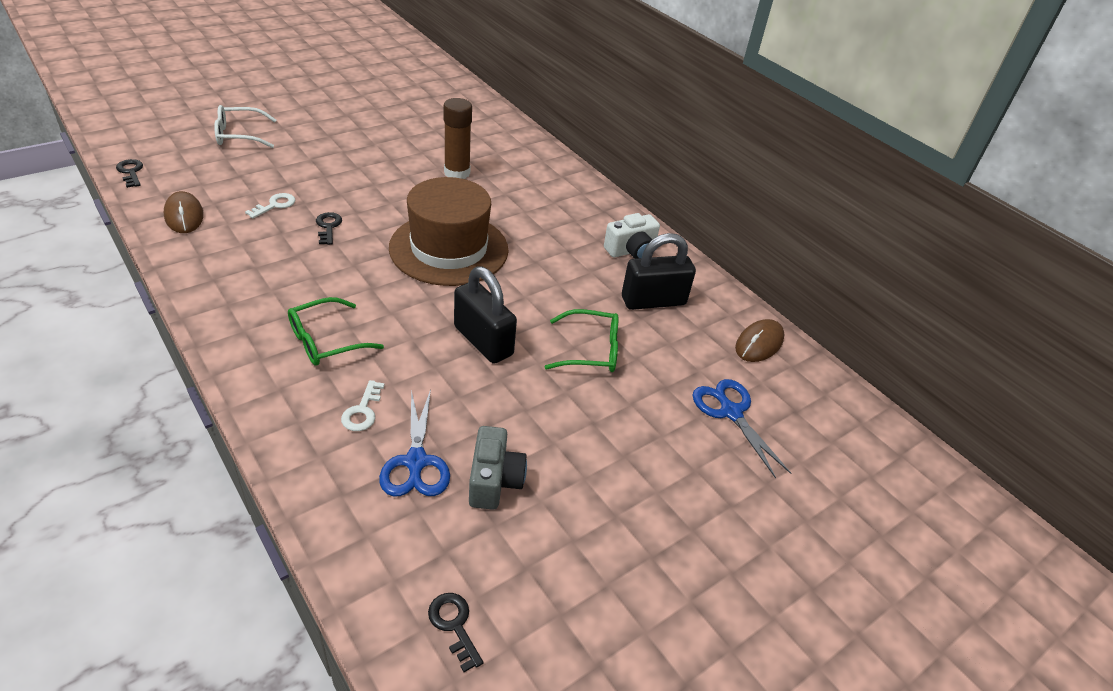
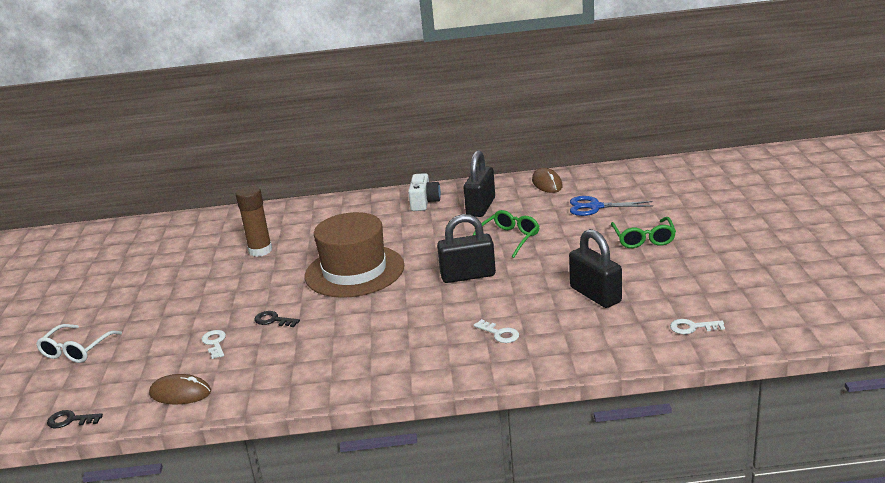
camera: 50 degrees left, 15 degrees down
(325, 341) = (414, 339): green glasses -> green glasses (643, 239)
(416, 462) = (560, 320): blue scissors -> none
(454, 625) = (692, 327): black key -> white key
(494, 481) = (595, 295): grey camera -> black padlock

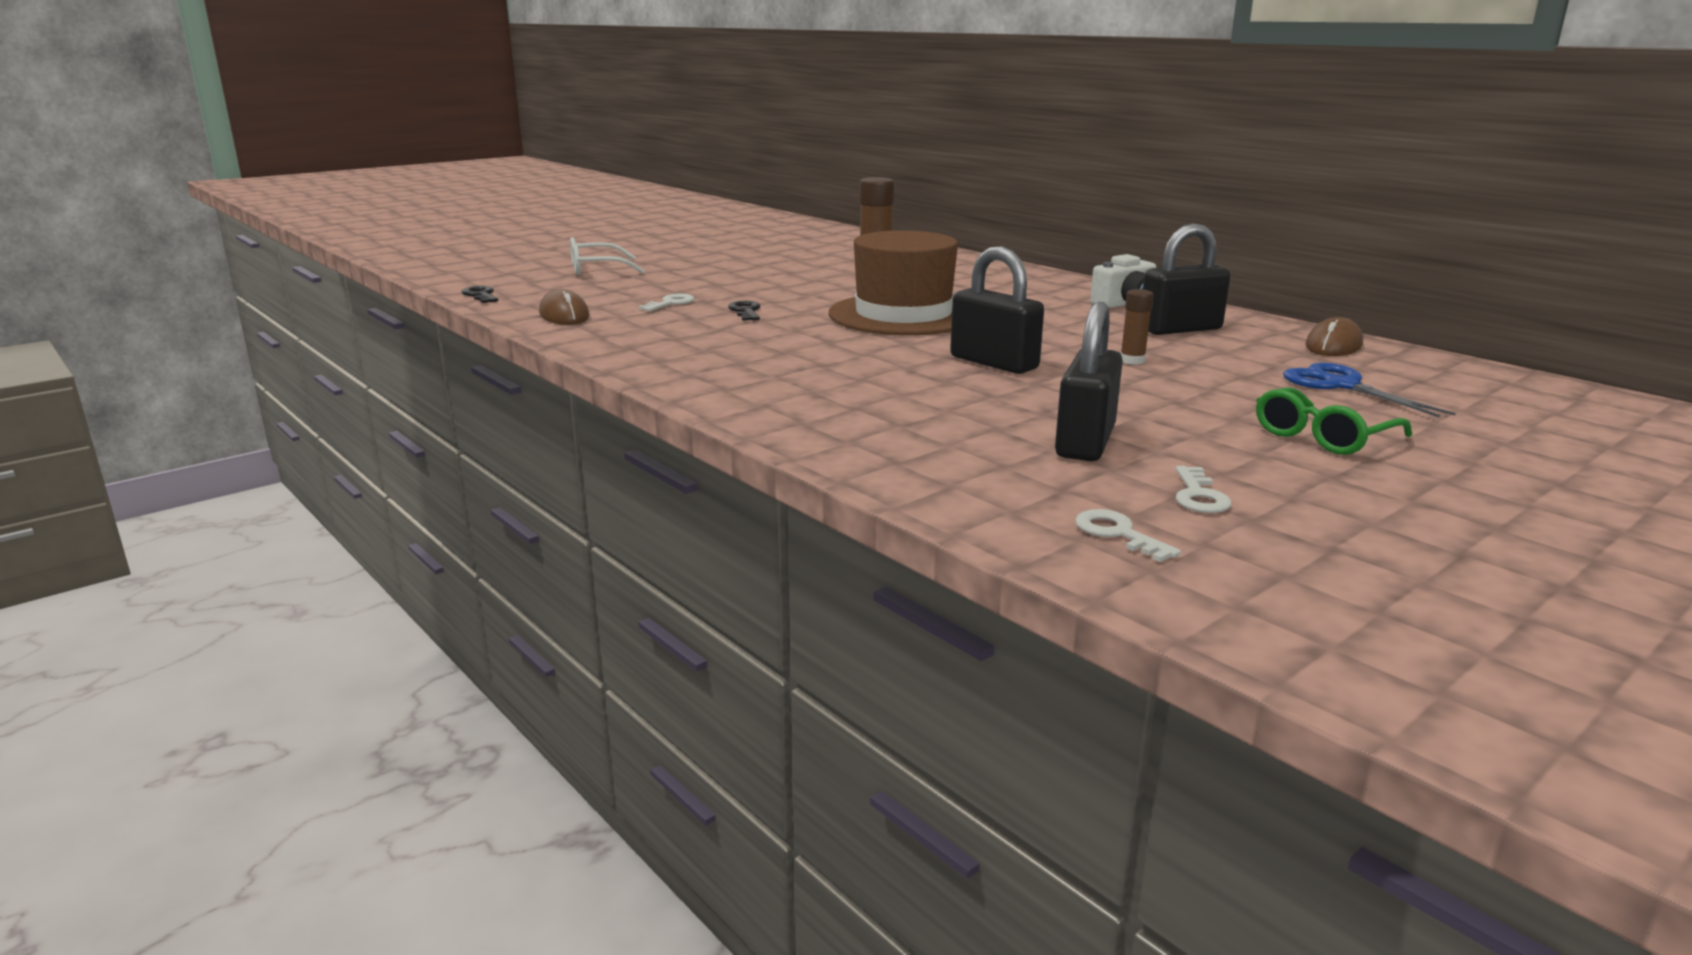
camera: 50 degrees right, 5 degrees down
(499, 334) = (879, 411): white key -> white key (1199, 496)
(509, 238) = (1132, 360): green glasses -> brown glue stick

